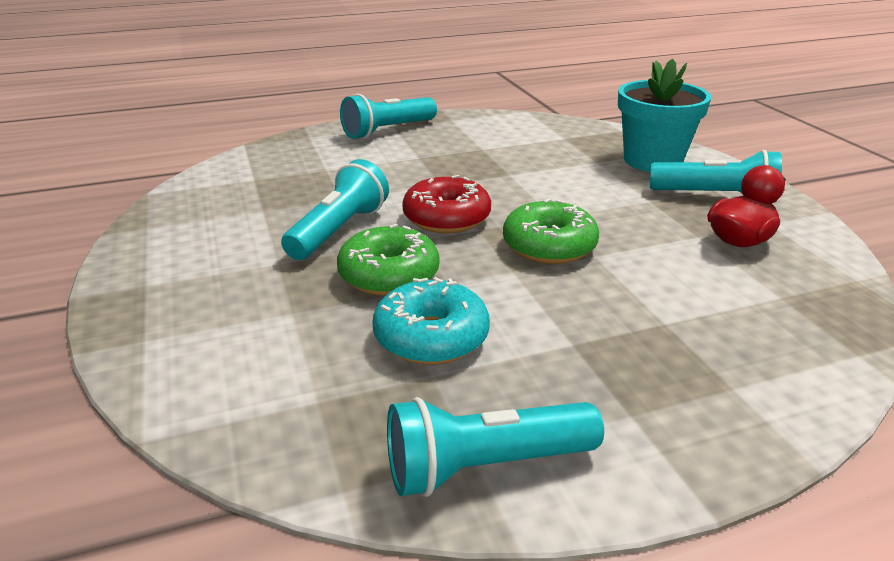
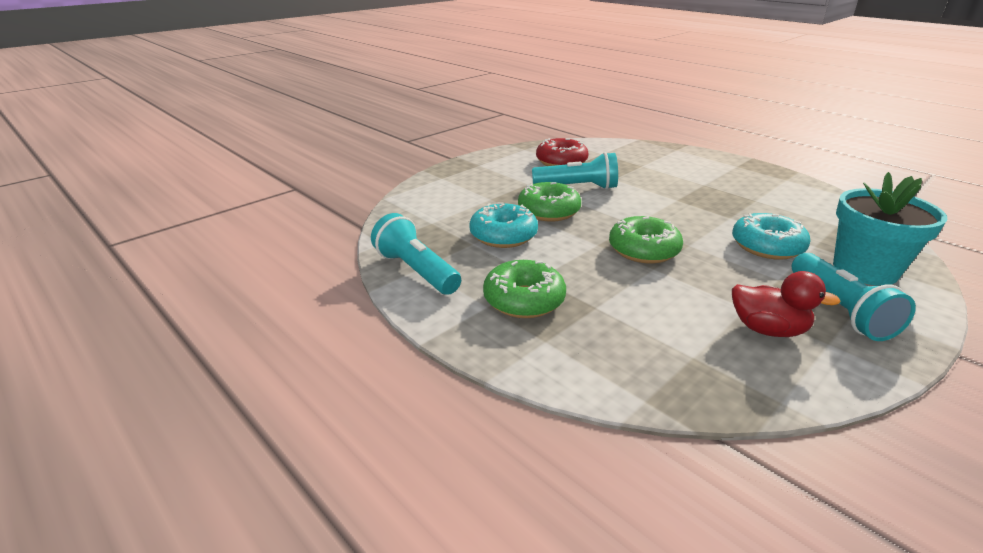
camera: 65 degrees right, 0 degrees up
(388, 131) = (725, 166): turquoise flashlight -> none
(446, 218) = (633, 211): red donut -> red donut (561, 162)
(585, 181) = (767, 246): none -> turquoise donut
(628, 375) = (524, 300): none -> green donut

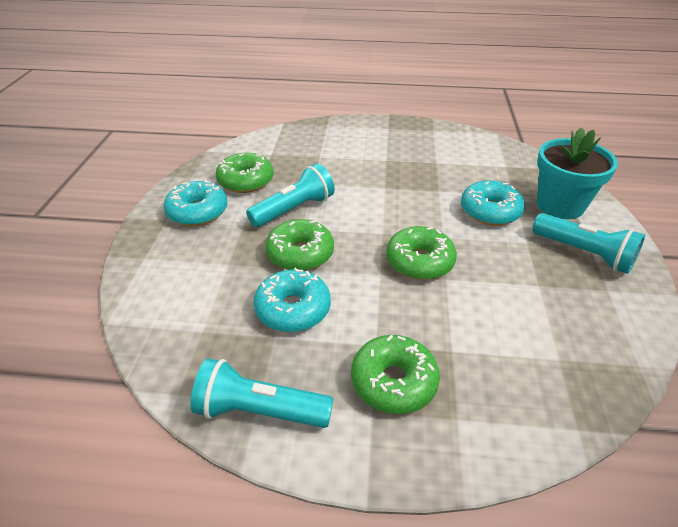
camera: 40 degrees left, 10 degrees up
(505, 167) = (197, 212): none -> turquoise donut
(561, 162) = (246, 181): red donut -> green donut
(767, 329) = (569, 299): red duck -> none

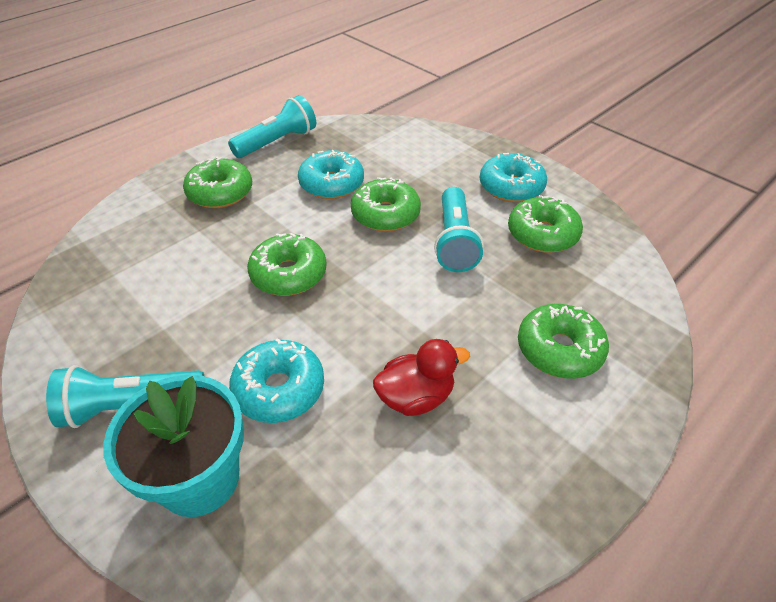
camera: 130 degrees right, 5 degrees up
(340, 147) = (559, 349): none -> green donut
(427, 172) = (416, 397): none -> red duck

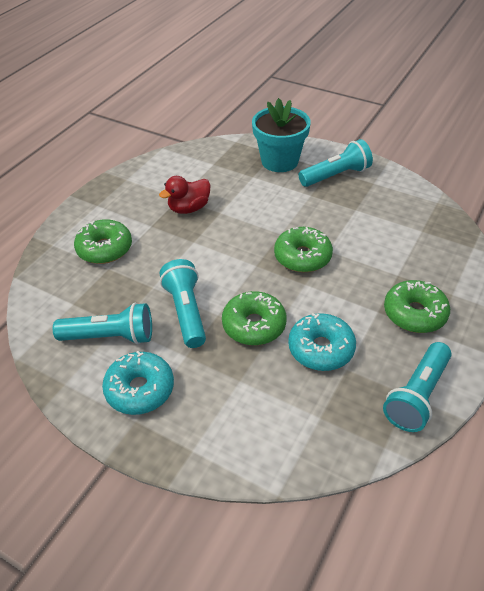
camera: 165 degrees right, 0 degrees up
(279, 389) = (265, 197): turquoise donut -> none
(542, 234) = (110, 336): green donut -> turquoise flashlight

